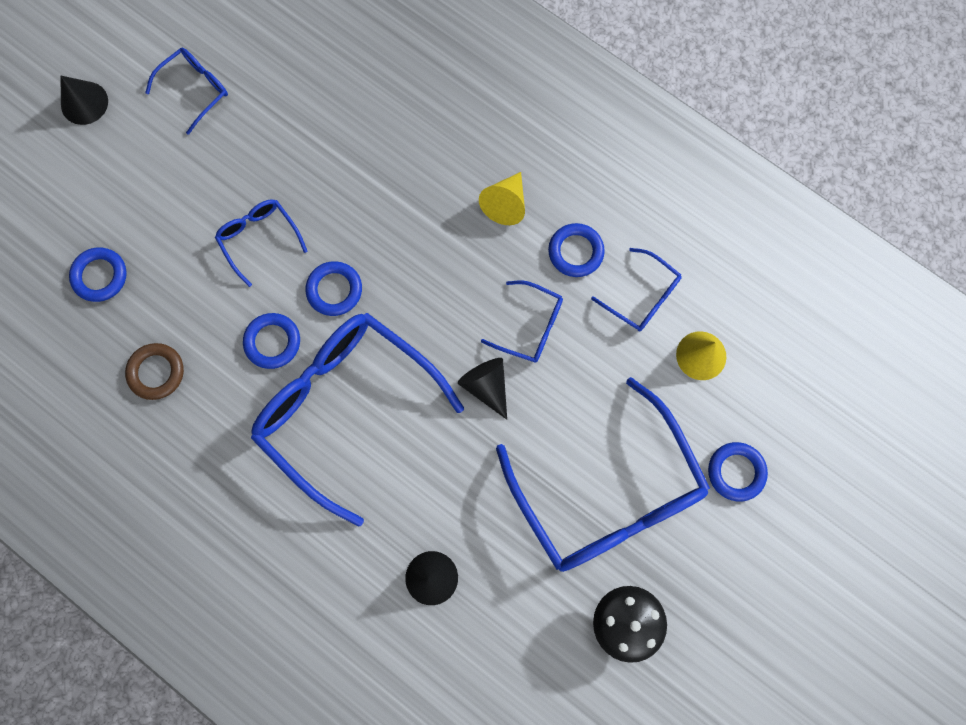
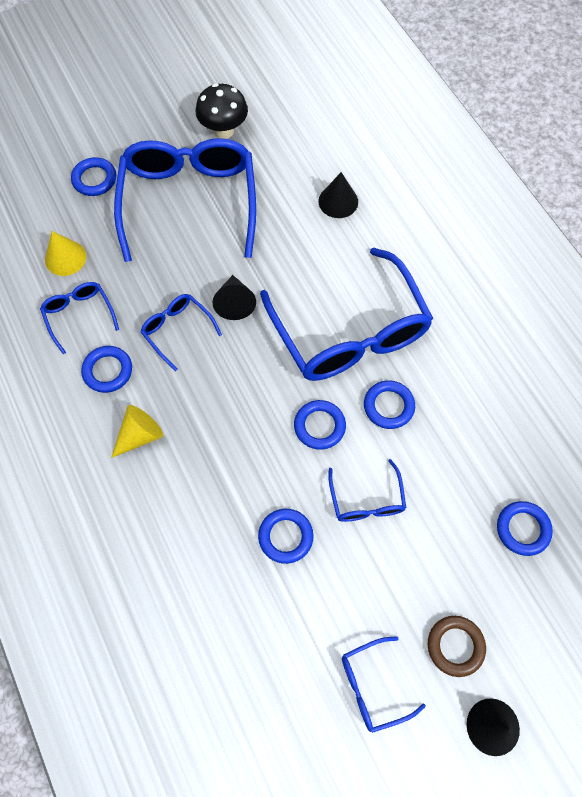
camera: 155 degrees left, 10 degrees down
(156, 372) = (495, 423): brown ring -> brown ring (455, 646)
(321, 173) = (285, 536): none -> blue ring

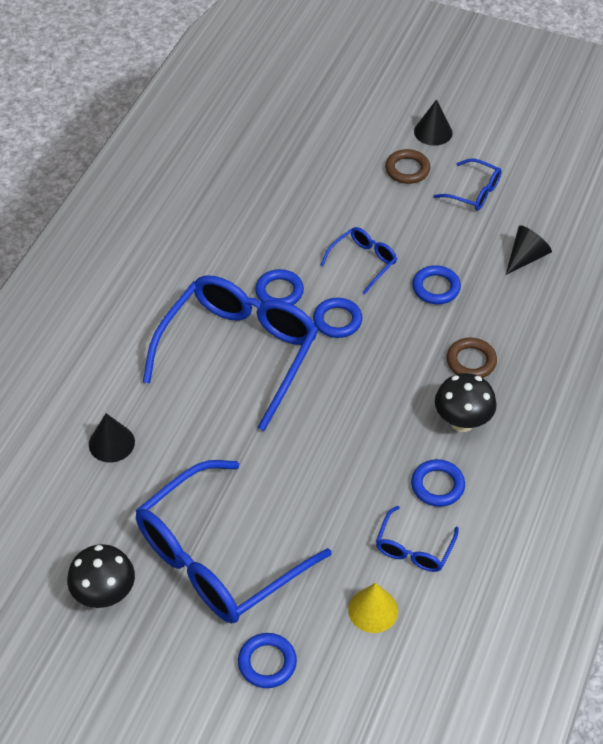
camera: 130 degrees left, 15 degrees down
(140, 435) = (462, 422): yellow cone -> black mushroom
(177, 330) = (354, 466): blue glasses -> none
(186, 494) = (471, 361): none -> brown ring
(235, 303) = (288, 445): black cone -> black cone (526, 257)
(522, 529) = (297, 177): blue ring -> none

